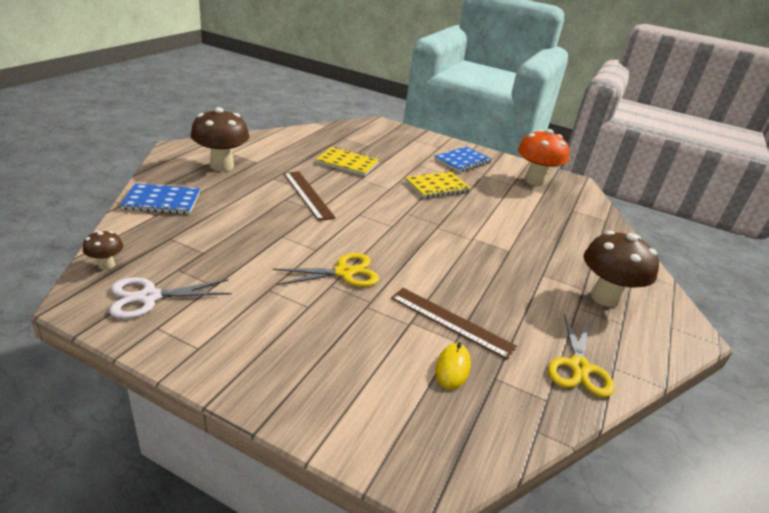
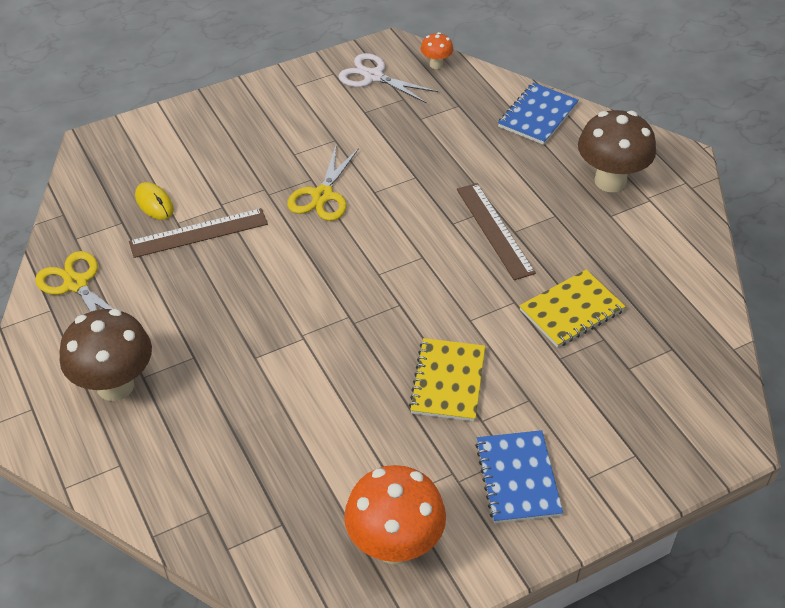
camera: 130 degrees right, 15 degrees up
(106, 265) = (436, 64): brown mushroom -> orange mushroom
(149, 297) = (373, 77): white scissors -> white scissors turned 75 degrees counterclockwise
(307, 195) = (495, 230): brown ruler -> brown ruler turned 60 degrees clockwise

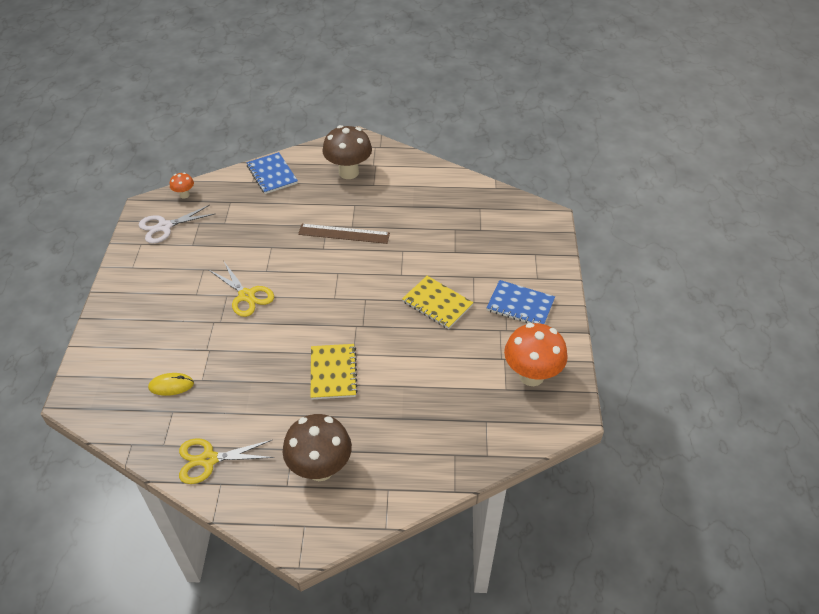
camera: 60 degrees left, 0 degrees up
(198, 233) = (222, 372): brown ruler -> none
(571, 310) = (426, 231): yellow notebook -> yellow notebook (333, 372)

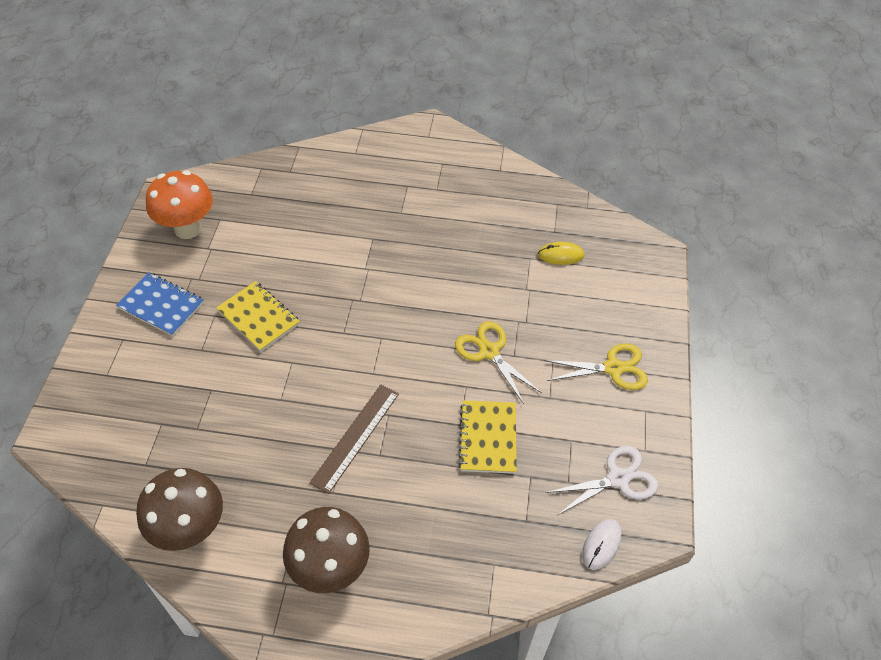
camera: 175 degrees left, 5 degrees up
(184, 195) = (601, 545): orange mushroom -> white mouse
(209, 459) = (512, 188): yellow scissors -> yellow scissors (613, 368)
(272, 174) = (460, 578): blue notebook -> none
(320, 468) = (412, 172): brown mushroom -> brown mushroom (190, 530)
(333, 372) = (392, 251): yellow notebook -> yellow notebook (488, 438)
(344, 233) = (356, 437): brown ruler -> brown ruler turned 75 degrees counterclockwise

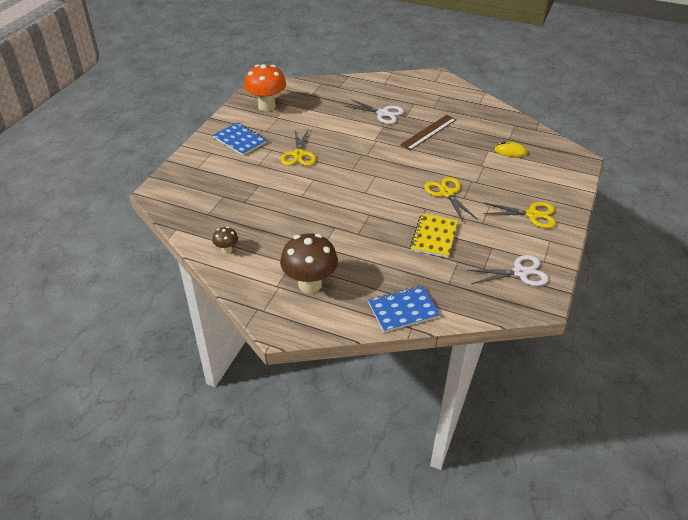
camera: 15 degrees right, 10 degrees down
(190, 530) = (227, 250): brown mushroom -> brown mushroom, size x0.48
(258, 317) = (299, 154): yellow notebook -> yellow scissors
(356, 437) = (345, 222): brown ruler -> brown ruler (428, 132)
(366, 213) = (383, 113): none -> white scissors
(474, 585) = (403, 310): none -> blue notebook
(601, 545) = (499, 305): white mouse -> none

